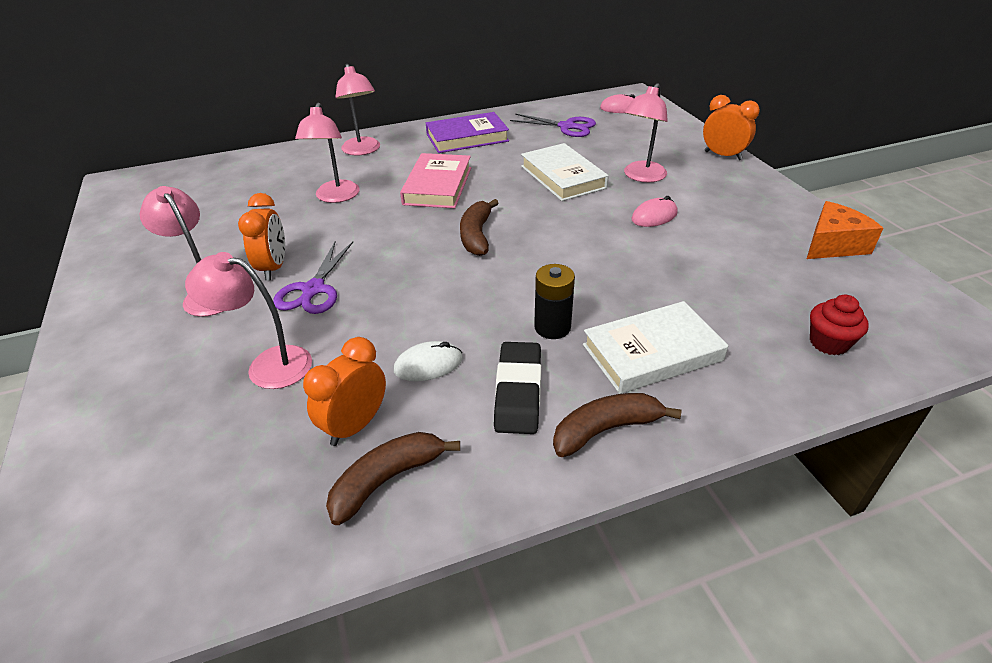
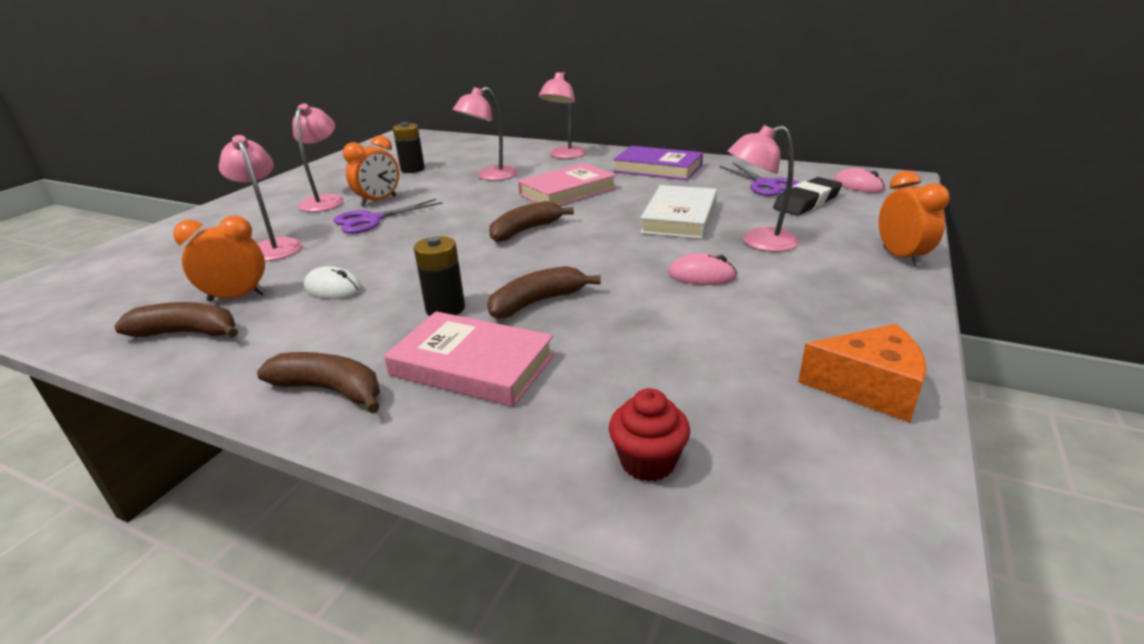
camera: 45 degrees right, 10 degrees down
(231, 220) = (412, 169): none -> black battery
(518, 392) = (339, 333): black eraser -> black eraser (806, 202)
(601, 287) = (537, 302): none -> brown banana
(652, 352) = (472, 365): white book -> pink book

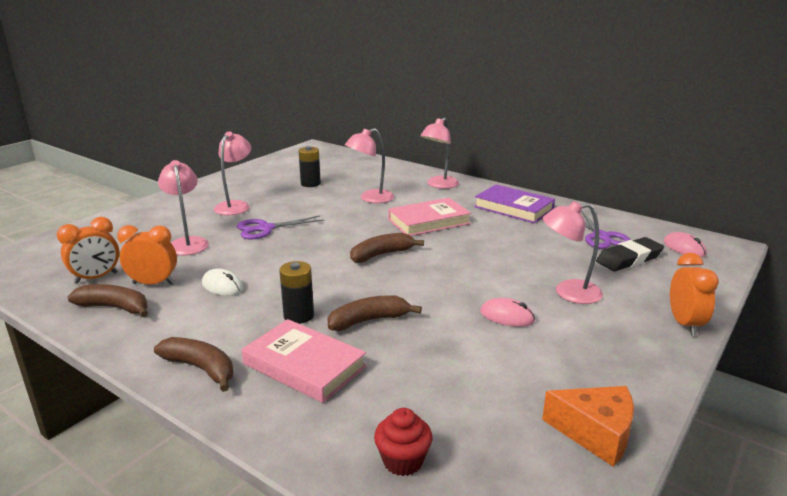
camera: 10 degrees right, 5 degrees down
(379, 201) = (276, 211): orange clock -> orange clock (96, 278)
(679, 218) = (512, 260): white book -> none

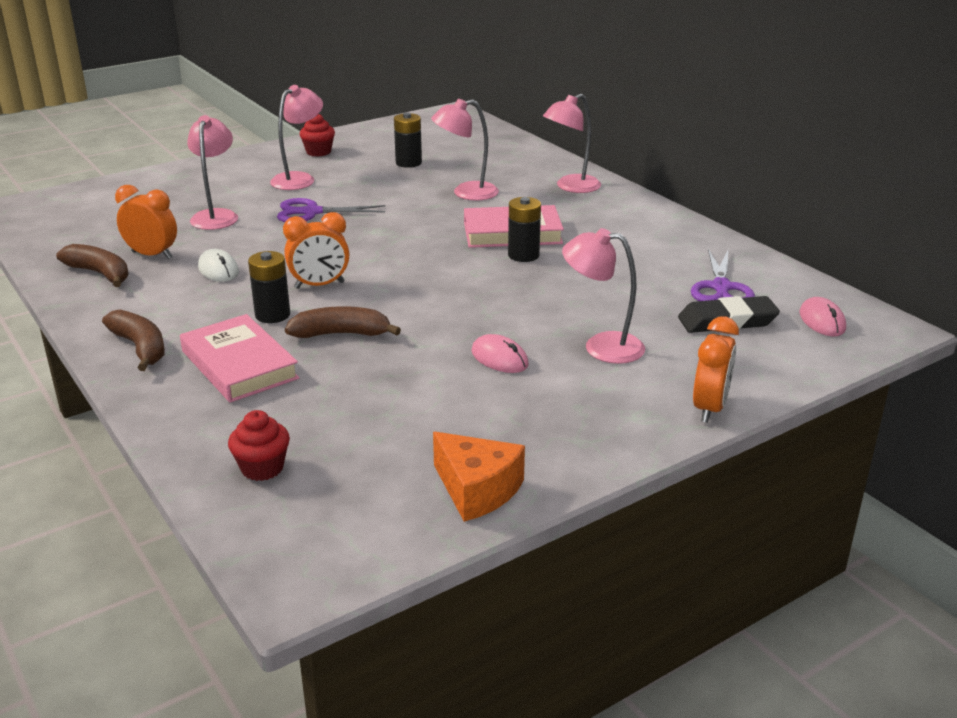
camera: 20 degrees right, 5 degrees up
(96, 278) = (101, 239): orange clock -> orange clock (319, 285)
(235, 184) = (318, 152): none -> red cupcake
(382, 255) = (419, 264): brown banana -> none
(451, 236) = (523, 255): none -> black battery
(513, 208) = (640, 232): purple book -> none

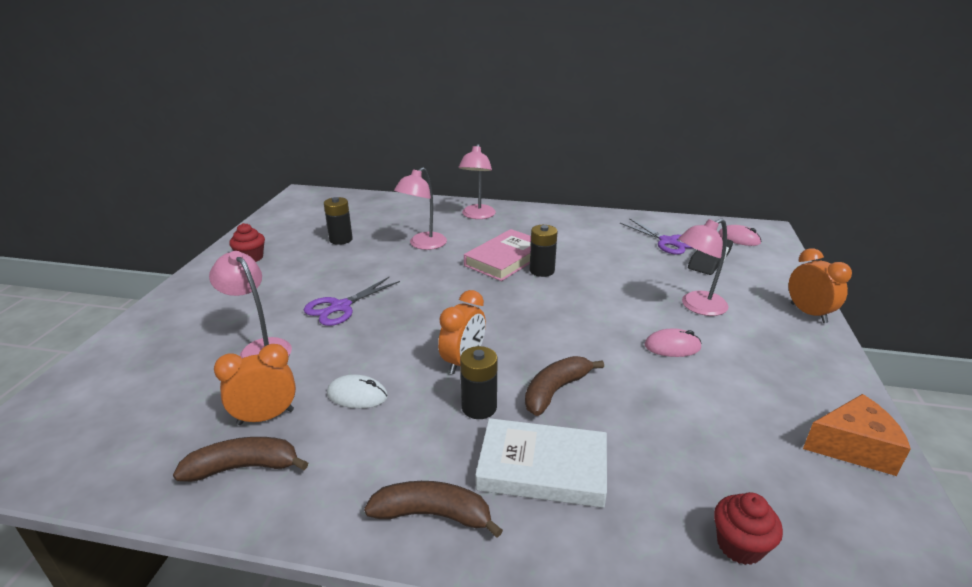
camera: 45 degrees left, 0 degrees up
(239, 365) = (542, 468): pink book -> white book
(299, 179) = (276, 285): pink lamp -> none

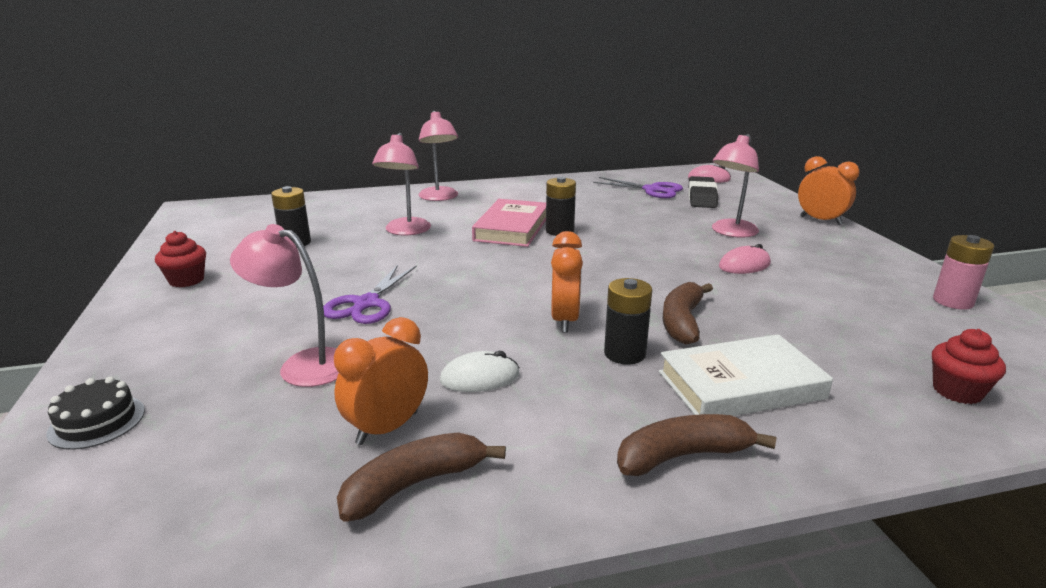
camera: 25 degrees left, 5 degrees down
(124, 357) = (97, 421): none -> black cake
(853, 447) = (953, 301): orange cheese -> pink battery

